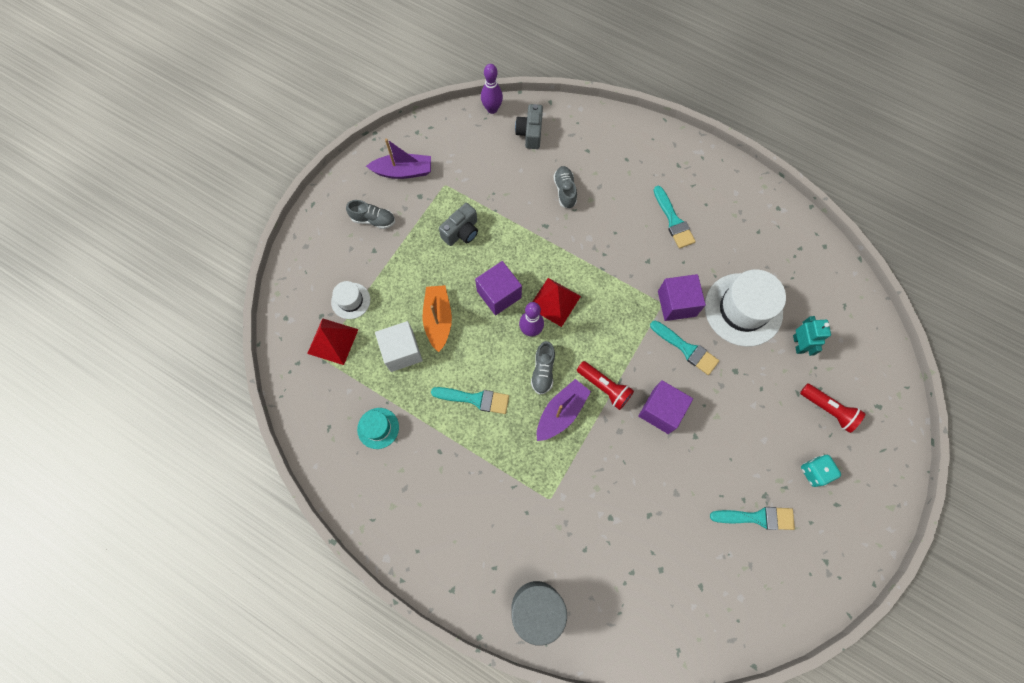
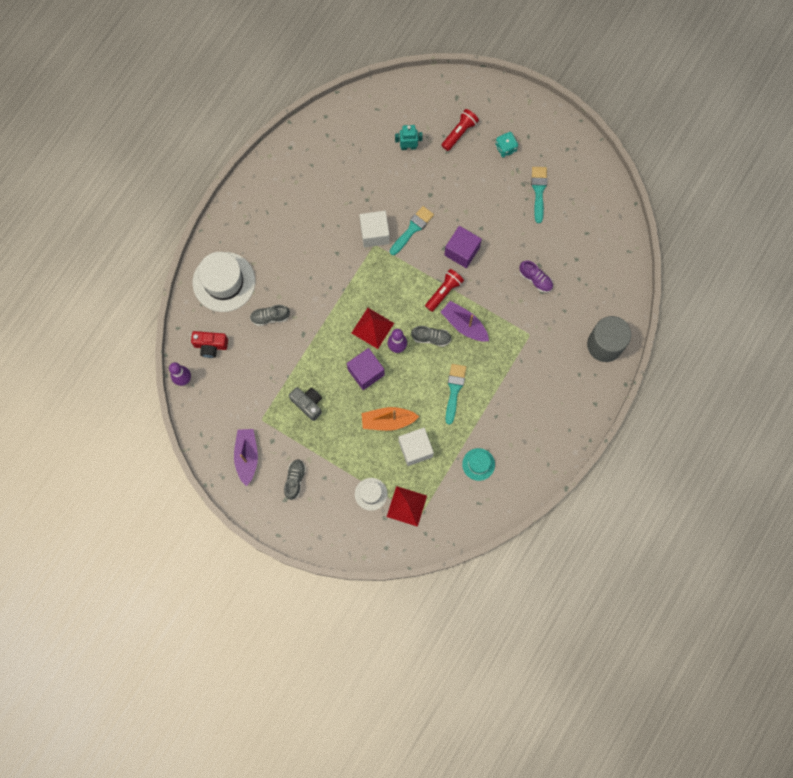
camera: 90 degrees left, 5 degrees up
(530, 133) = (210, 346): grey camera -> red camera
(628, 509) = (535, 279): none -> purple shoe
(673, 221) = (300, 230): turquoise brush -> none
(676, 303) = (374, 233): purple cube -> white cube
(743, 309) = (379, 184): white hat -> white hat (224, 282)

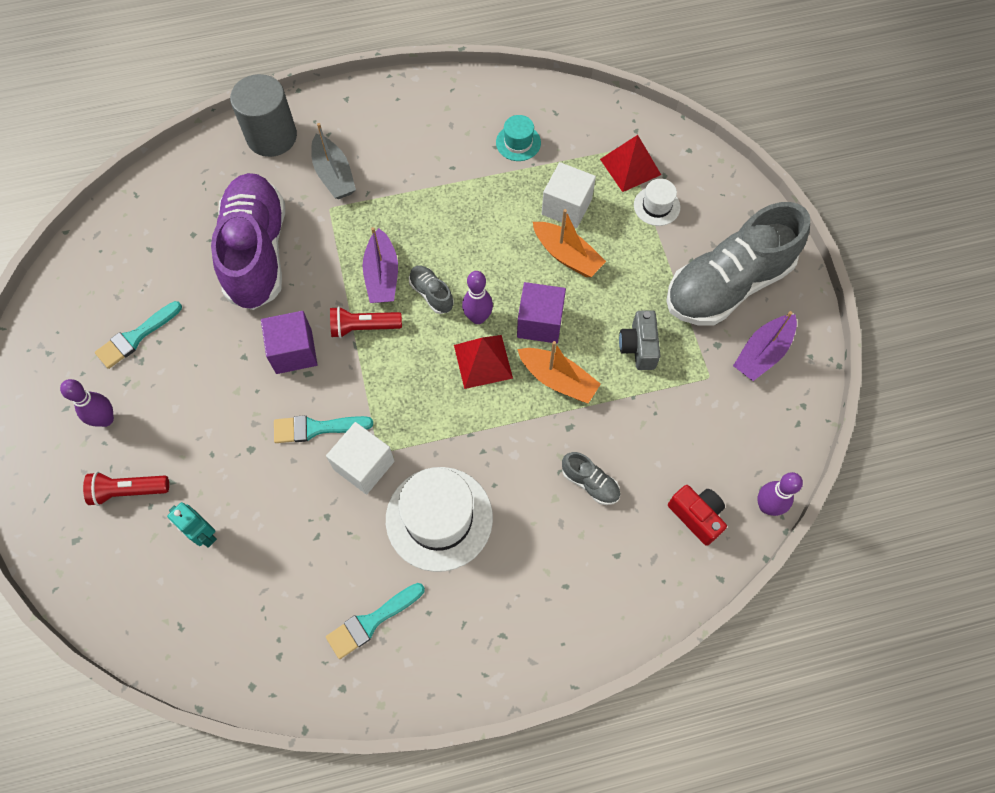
camera: 135 degrees left, 10 degrees down
(224, 282) = (607, 583): white hat -> white hat (439, 518)
(295, 480) = (727, 285): grey shoe -> grey shoe, size x2.50
(329, 351) = (558, 380): none -> orange boat
(454, 390) = (465, 225): turquoise brush -> turquoise brush (371, 622)
(505, 148) = (106, 419): turquoise dice -> purple bowling pin
(535, 279) = (257, 252): purple shoe -> purple shoe, size x2.50
(548, 354) = (334, 175): none -> grey boat

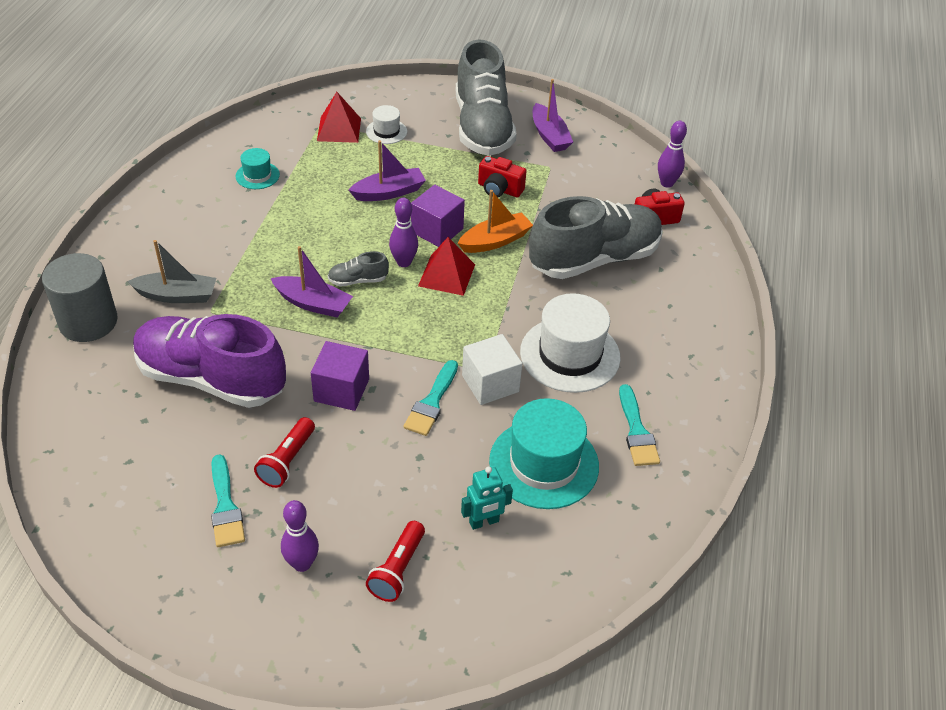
camera: 65 degrees left, 20 degrees down
(291, 554) = (544, 463): none -> turquoise hat
(363, 327) = (355, 334): red flashlight -> red flashlight (287, 461)
(566, 207) = (344, 175): white cube -> none
(567, 255) = (389, 192): orange boat -> purple boat
(590, 483) = (594, 259): grey shoe -> grey shoe, size x2.50
(638, 347) = (499, 189): grey camera -> red camera

